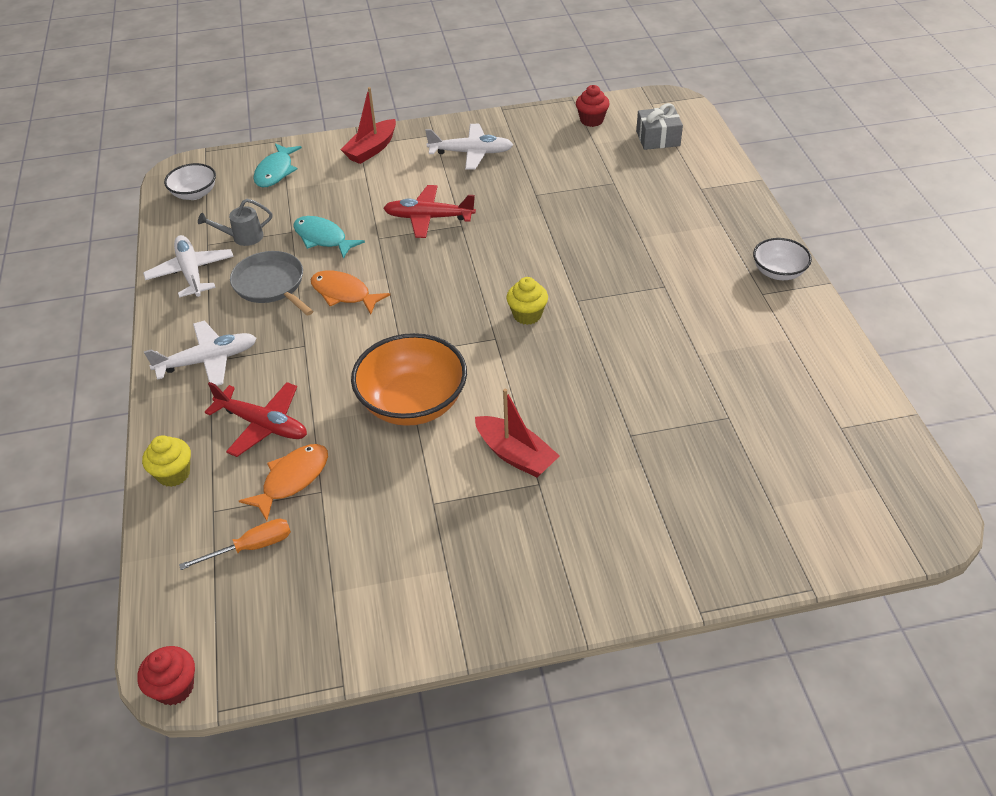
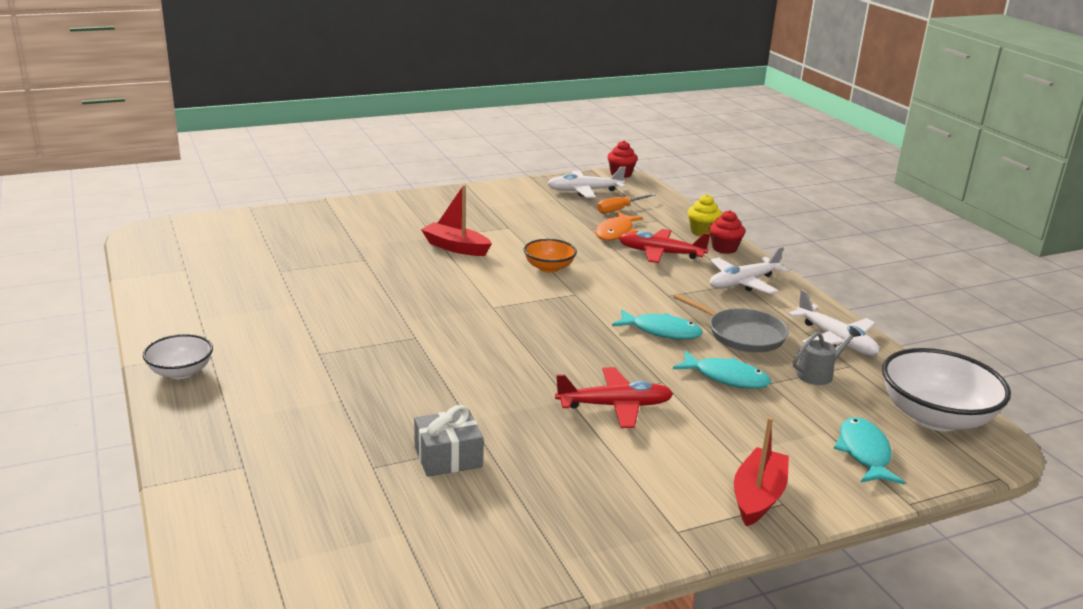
camera: 165 degrees right, 20 degrees down
(194, 194) = (935, 417): white bowl -> white bowl, size x1.79
(344, 293) = (661, 331): orange fish -> turquoise fish
(413, 403) = (549, 268): orange bowl -> orange bowl, size x0.56
(471, 153) = (601, 500): white plane -> white plane (584, 191)
(527, 315) = (466, 324): yellow cupcake -> none
(591, 120) = (411, 581): red cupcake -> red cupcake (724, 248)
(658, 138) = (293, 550): grey gift -> grey gift (448, 457)

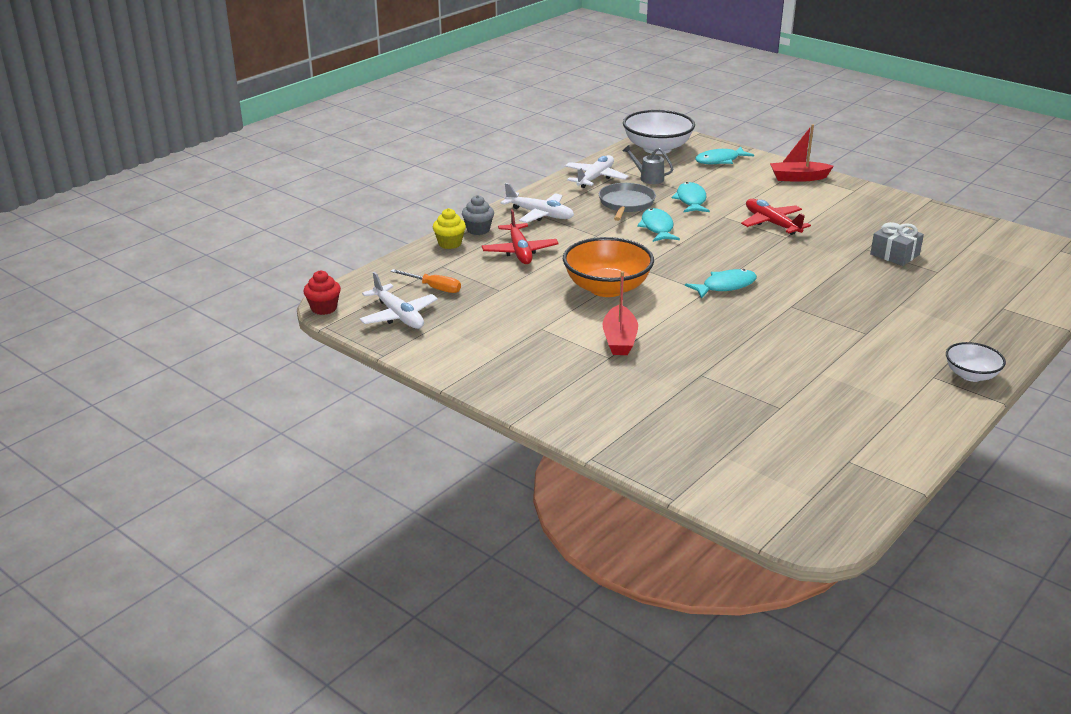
camera: 115 degrees left, 5 degrees up
(492, 320) = (725, 286): none -> turquoise fish
(549, 268) = (607, 288): orange bowl -> orange bowl, size x1.79
(615, 232) = (495, 278): orange fish -> none
(724, 248) = (478, 230): red cupcake -> grey cupcake

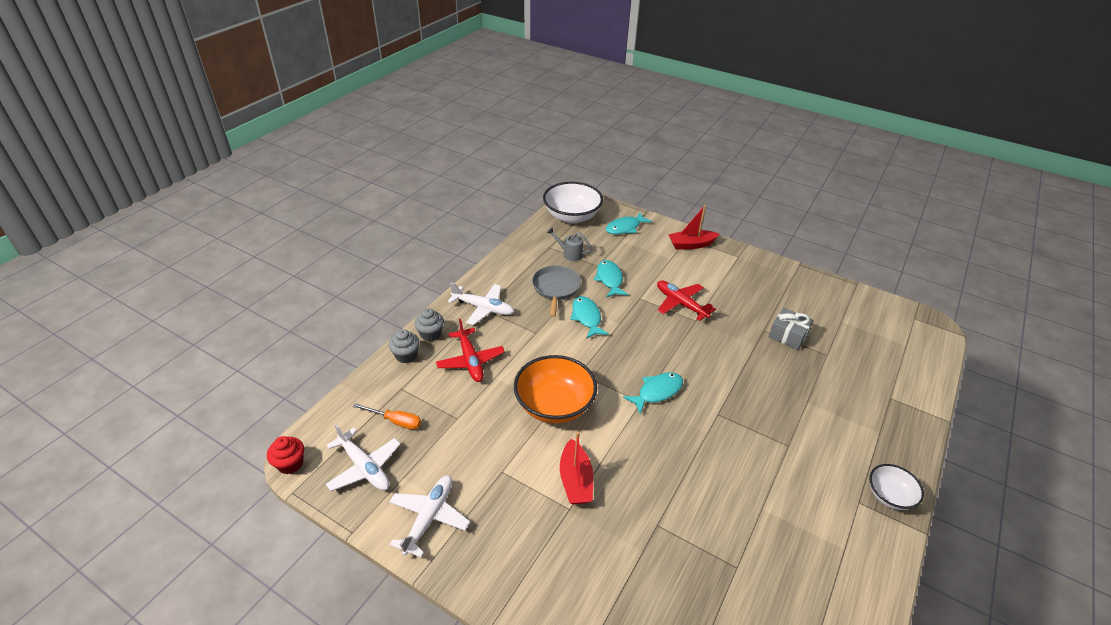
camera: 10 degrees left, 10 degrees up
(449, 243) = (406, 356): yellow cupcake -> grey cupcake
(595, 178) = (525, 257): white plane -> white plane (429, 518)

